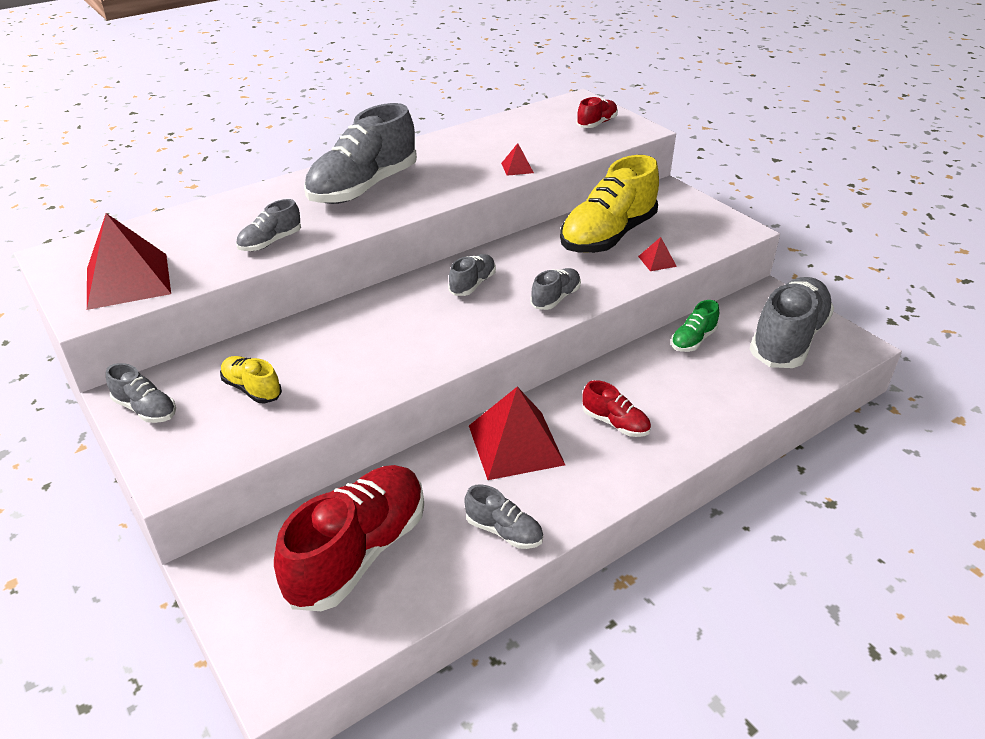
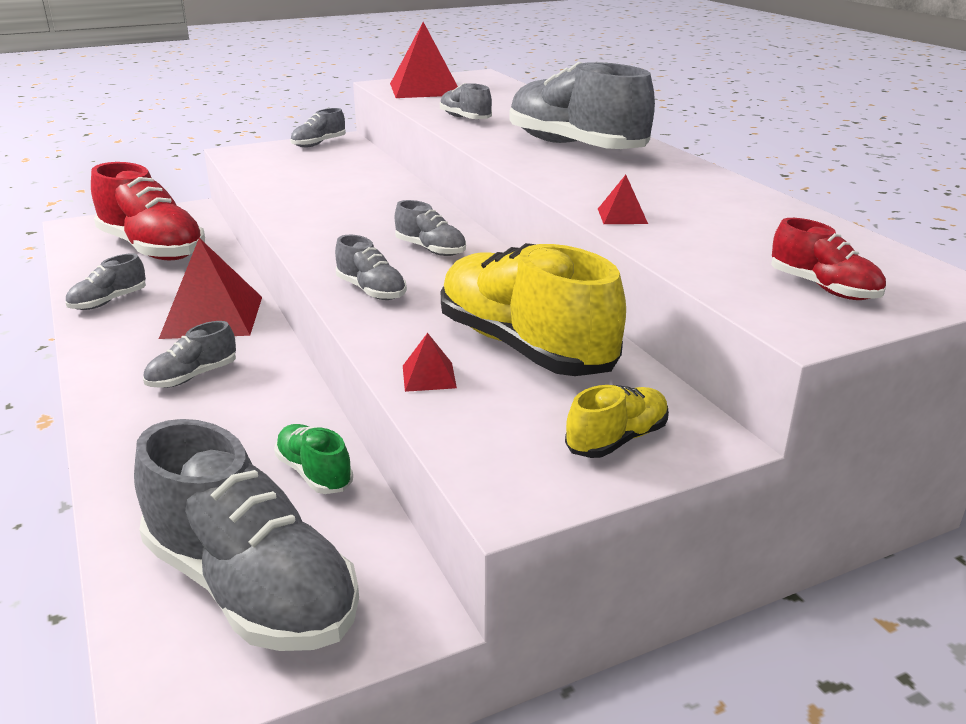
camera: 100 degrees right, 10 degrees down
(252, 389) = (315, 168): yellow shoe -> yellow shoe (617, 440)
(615, 423) = (193, 376): red shoe -> grey shoe

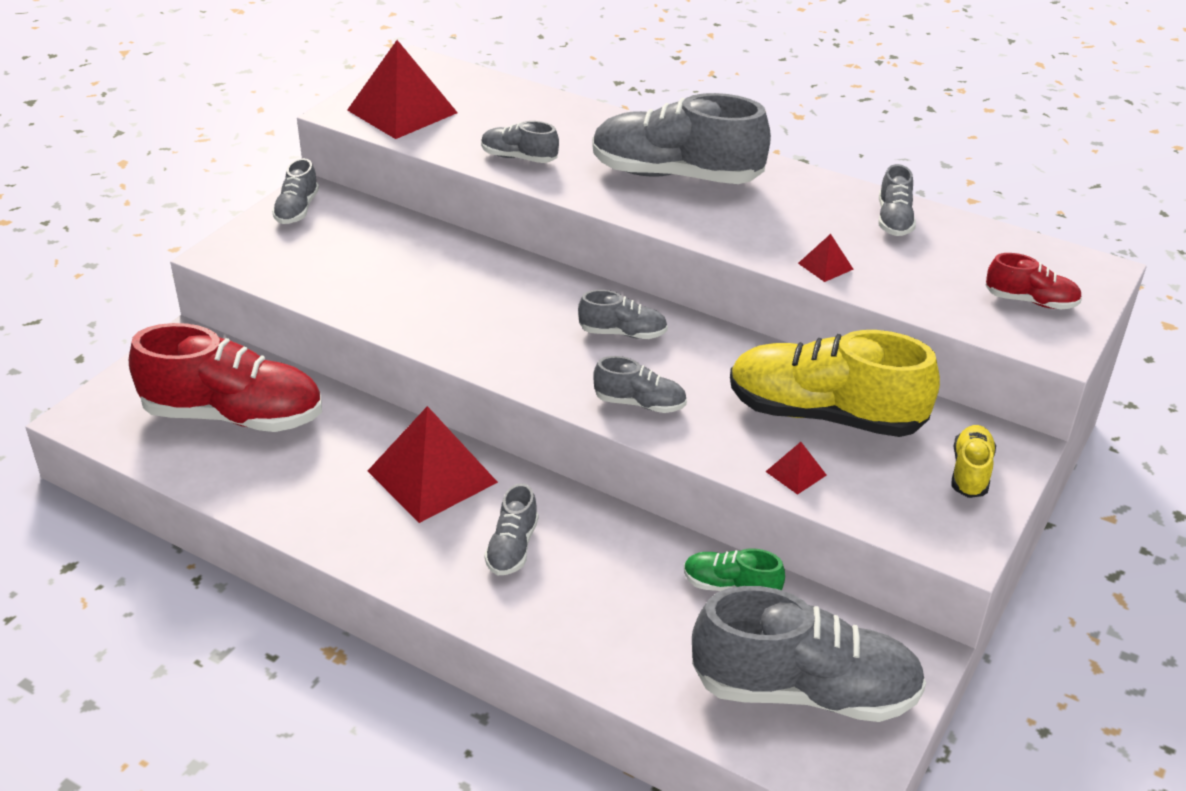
camera: 35 degrees left, 10 degrees up
(109, 301) = (299, 502): grey shoe -> grey shoe (894, 220)

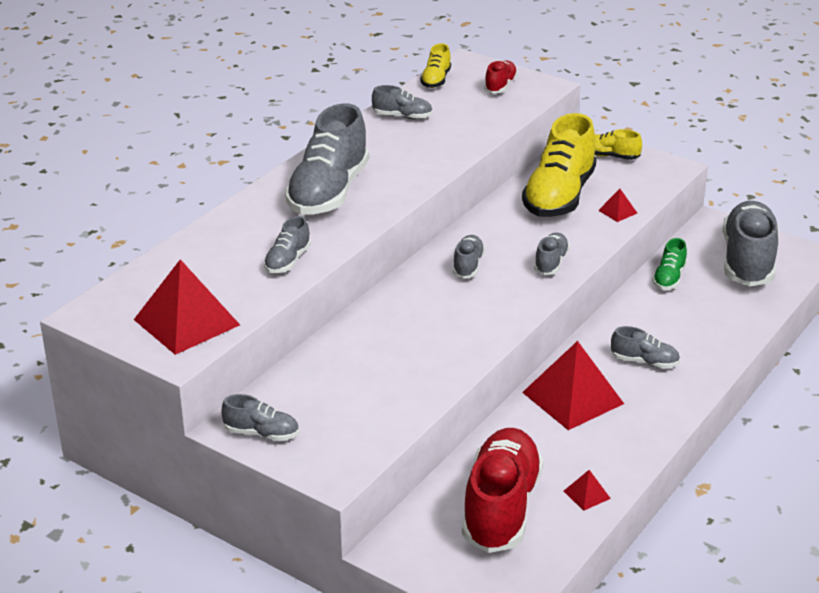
camera: 85 degrees left, 5 degrees down
(825, 266) = (459, 146): red pyramid -> red pyramid (586, 494)
(1020, 244) = (436, 80): none -> yellow shoe

